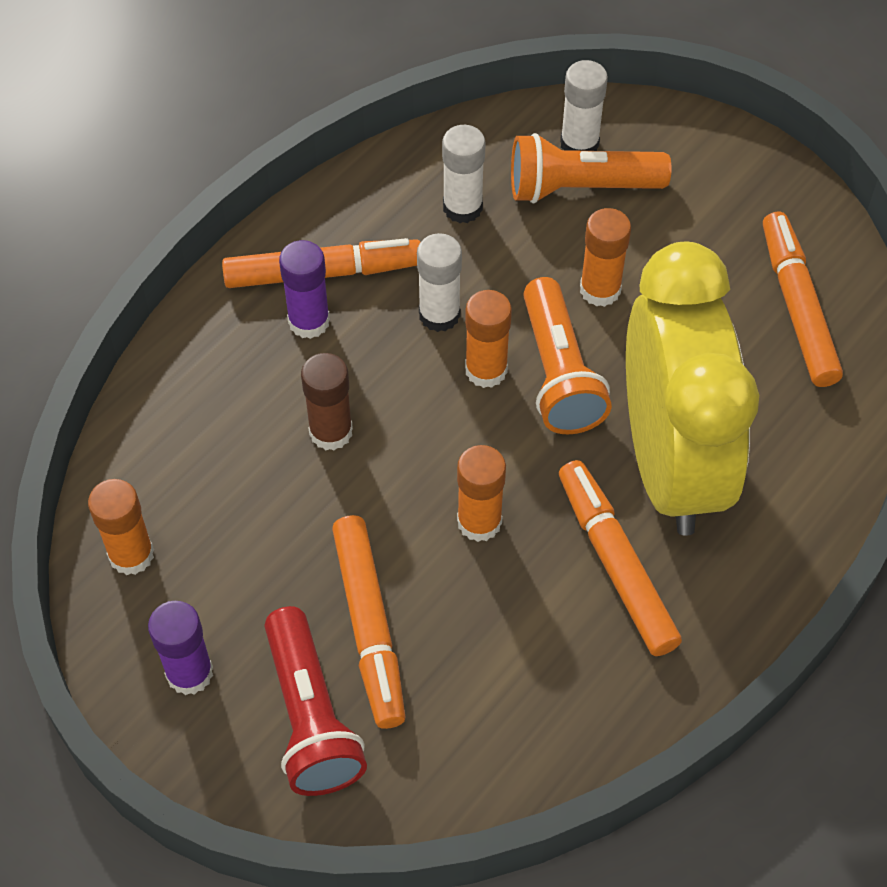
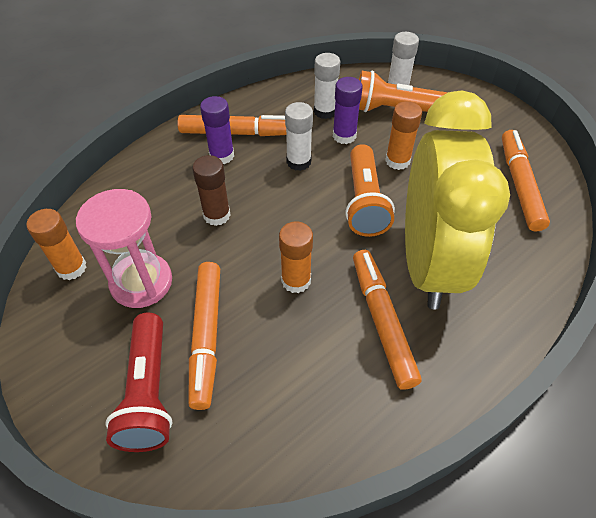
camera: 10 degrees right, 5 degrees down
(189, 673) = (79, 348): purple glue stick -> purple glue stick (344, 136)
(247, 560) = (141, 282): none -> pink hourglass
(486, 370) = (320, 194): orange glue stick -> none

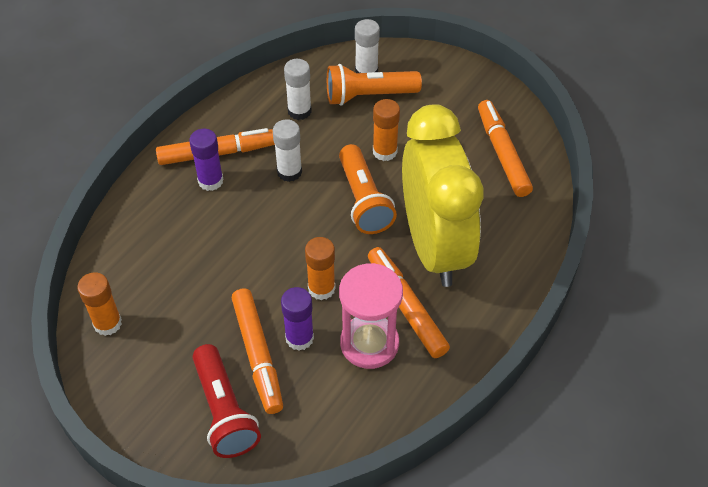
camera: 15 degrees left, 0 degrees up
(141, 282) = (180, 321): pink hourglass -> pink hourglass (369, 343)
(217, 215) = (227, 243): brown glue stick -> none
(344, 136) = (326, 135): purple glue stick -> purple glue stick (299, 338)

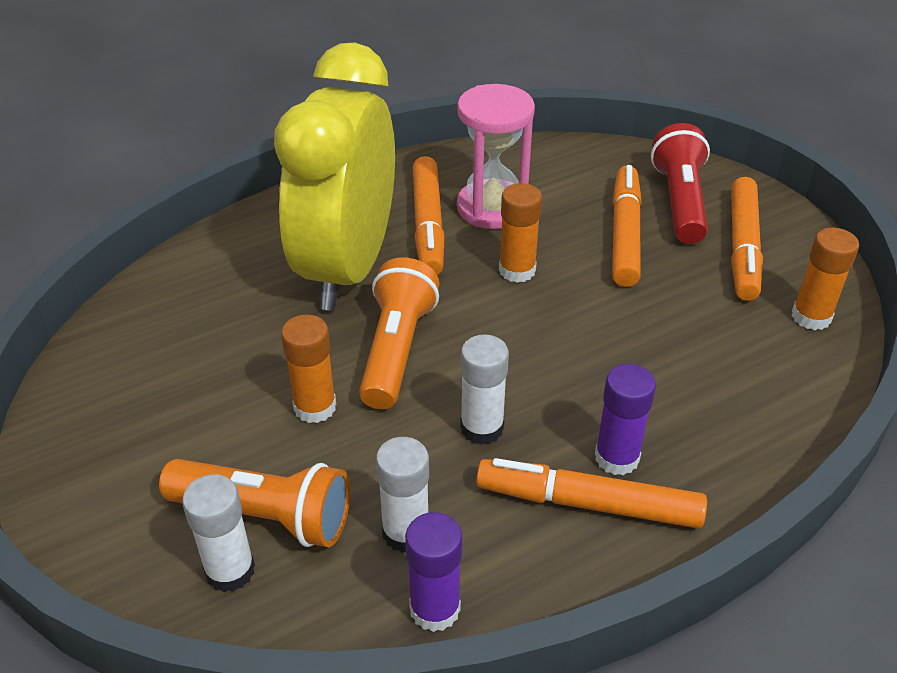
camera: 155 degrees left, 10 degrees down
(299, 338) = (569, 234): purple glue stick -> purple glue stick (435, 609)
(502, 154) = (153, 344): orange marker -> orange marker (743, 246)

